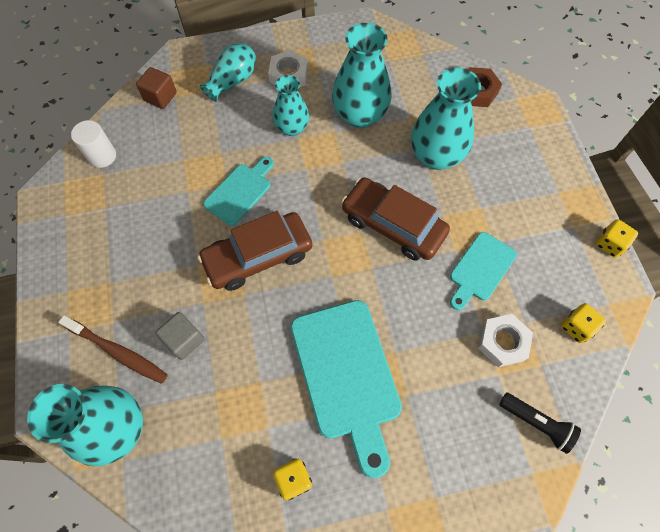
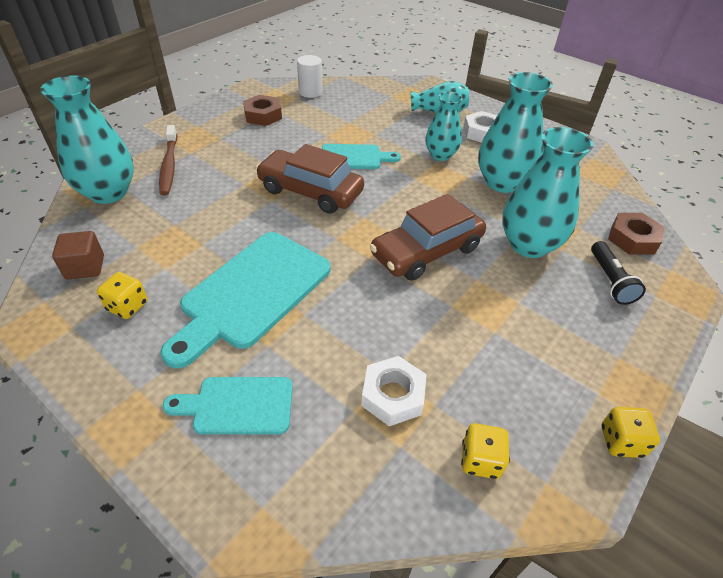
camera: 50 degrees right, 20 degrees down
(105, 222) = (263, 115): none -> brown nut
(160, 97) = (384, 91): brown cube -> brown cube (85, 267)
(184, 340) = (205, 189): grey cube -> none
(393, 225) = (426, 251): brown car -> brown car turned 120 degrees counterclockwise
(480, 269) = (453, 335): turquoise cutting board -> turquoise cutting board (237, 405)
(536, 423) = (326, 479): black flashlight -> black flashlight (610, 280)

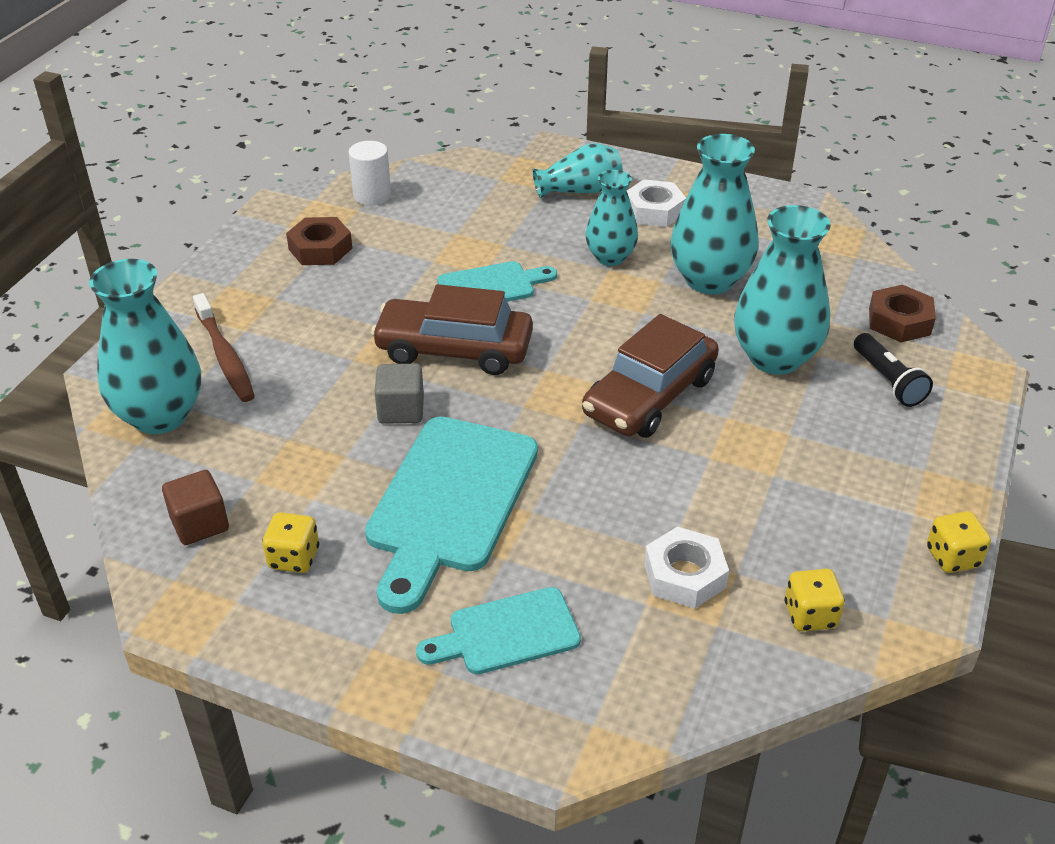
camera: 15 degrees left, 5 degrees down
(255, 222) = (401, 410): none -> grey cube

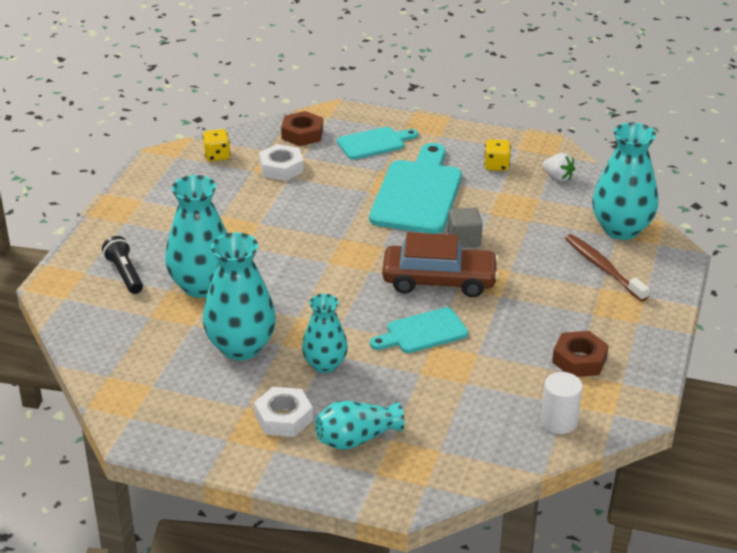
camera: 175 degrees right, 5 degrees down
(200, 524) = (558, 177): brown cube -> white strawberry
(649, 396) = (296, 256): brown car -> none
(899, 321) = (96, 319): brown nut -> brown nut (302, 134)
(952, 557) = (129, 181): yellow dice -> none

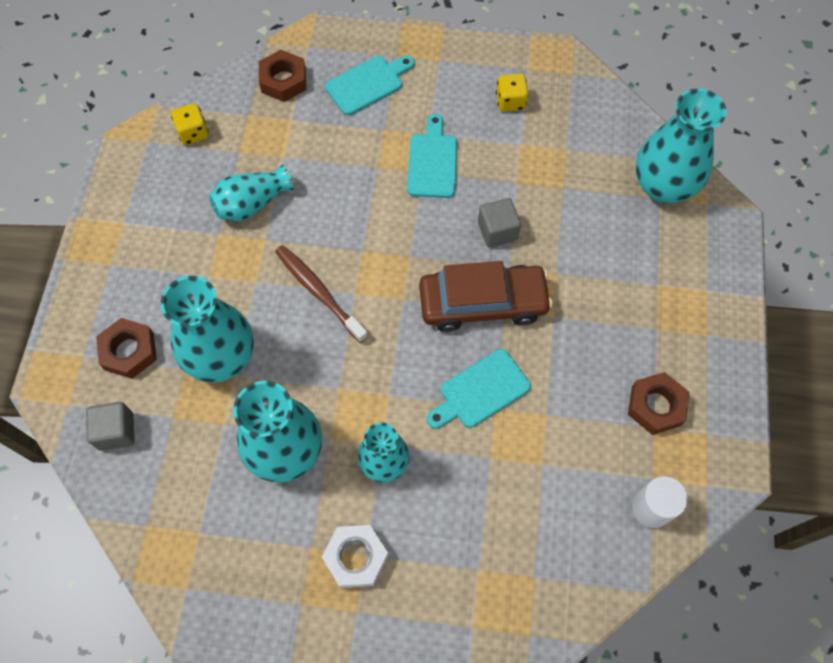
camera: 10 degrees left, 30 degrees up
(100, 318) = (116, 431): none -> grey cube
(125, 274) = (129, 351): black flashlight -> brown nut
(281, 168) = (271, 143): white nut -> none
(356, 439) = (441, 576): turquoise vase -> turquoise vase (252, 204)
(418, 193) = (432, 162): turquoise cutting board -> turquoise cutting board, size x0.57
(558, 177) = (580, 111): white strawberry -> none
(603, 268) = (655, 252): brown toothbrush -> brown toothbrush (319, 292)

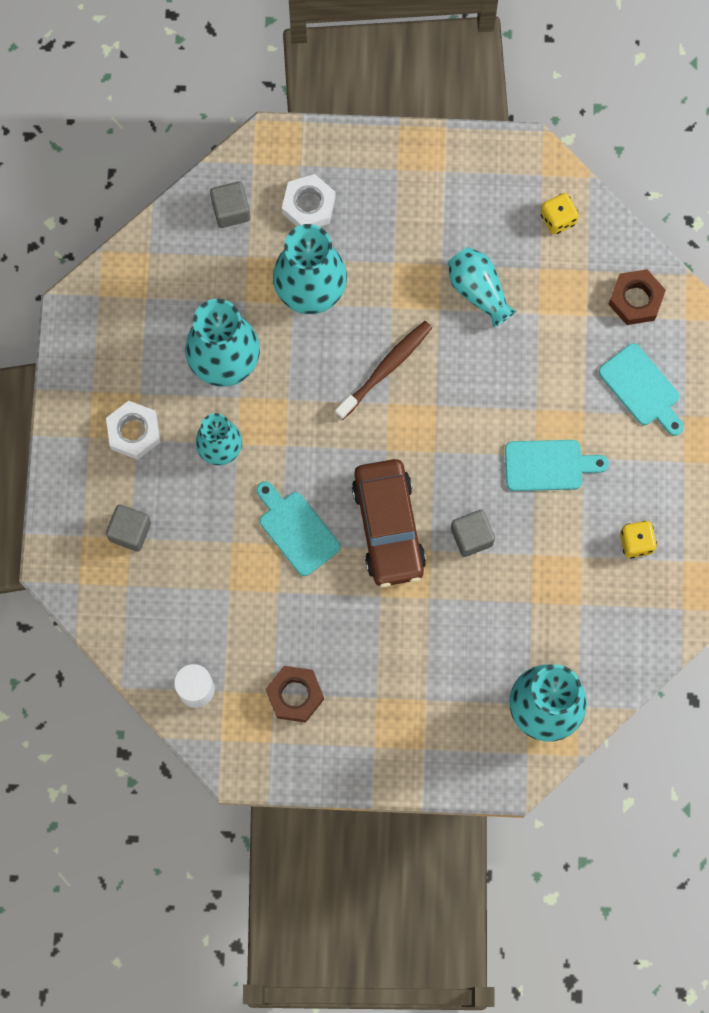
camera: 85 degrees right, 10 degrees up
(129, 351) = (308, 205): brown nut -> white nut
(471, 570) = (130, 531): none -> grey cube

